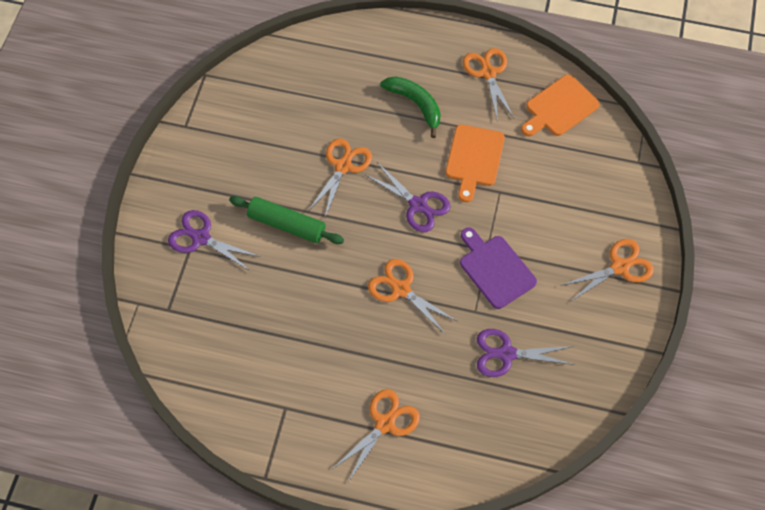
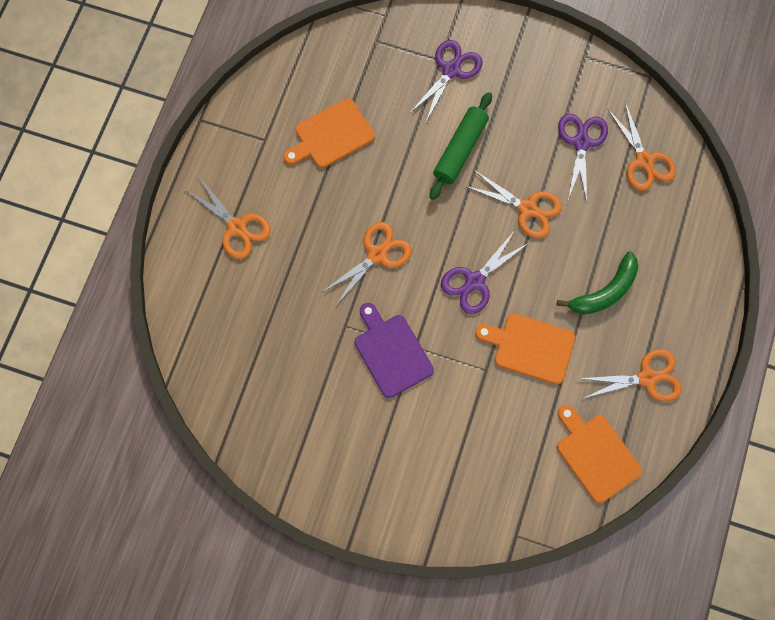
camera: 95 degrees right, 10 degrees up
(277, 342) = (331, 135): none -> orange cutting board
(495, 269) = (391, 352): purple cutting board -> purple cutting board turned 90 degrees counterclockwise
(506, 354) = (294, 351): purple scissors -> purple scissors (581, 142)
(620, 267) = (382, 488): orange scissors -> orange scissors (644, 161)

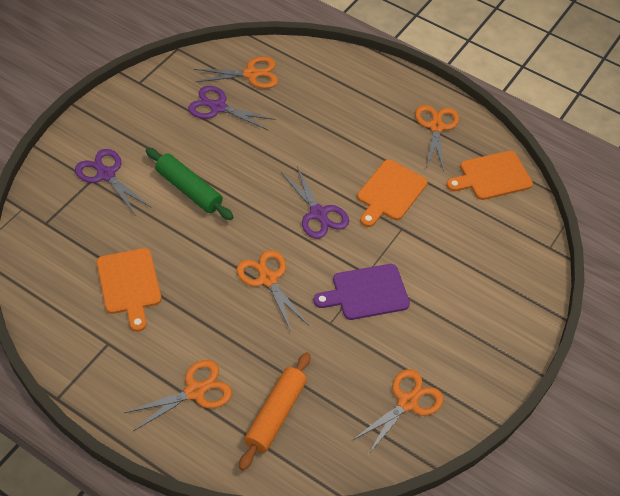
camera: 80 degrees left, 20 degrees down
(232, 302) = (275, 414): none -> orange rolling pin
(527, 209) = (264, 159): orange scissors -> orange scissors (407, 402)
(605, 291) = (356, 131): green banana -> none

